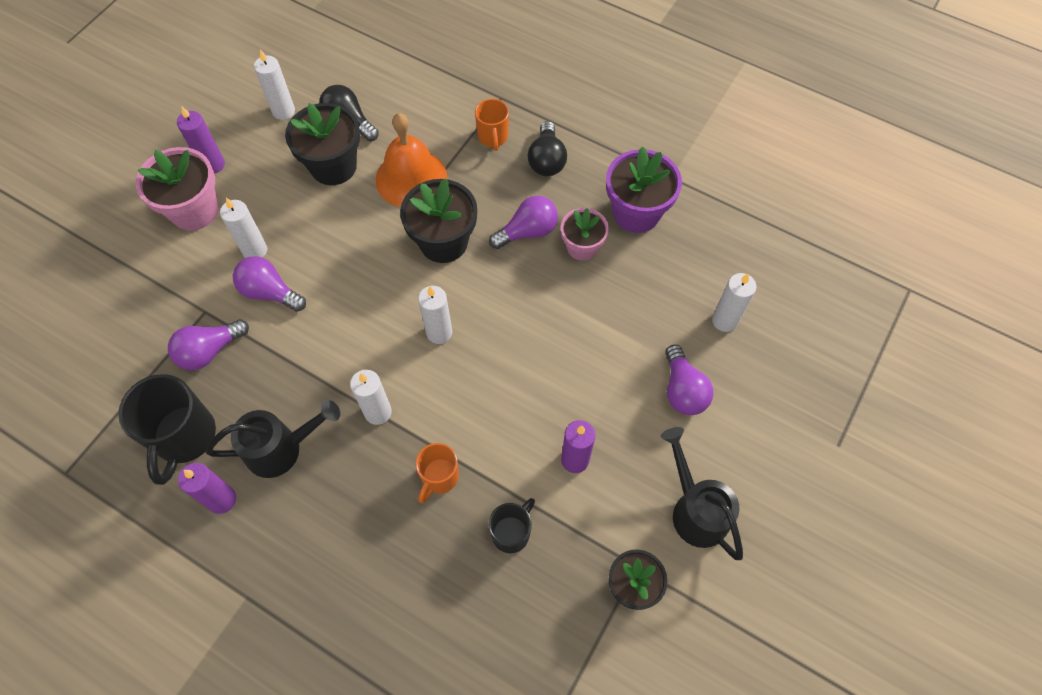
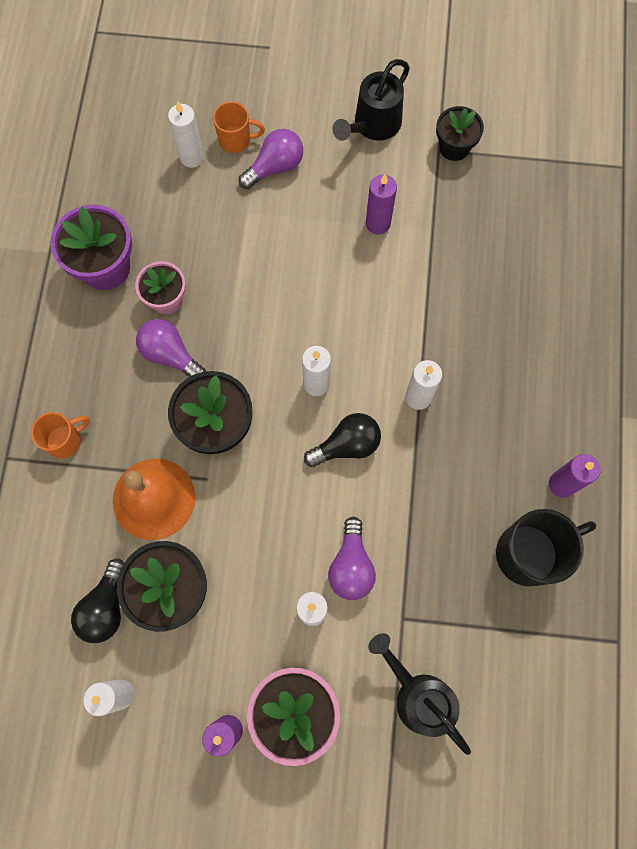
camera: 115 degrees left, 10 degrees up
(209, 351) = (440, 585): purple light bulb -> none
(281, 449) = (493, 460): black watering can -> black watering can (418, 696)
(439, 477) = (447, 319): orange mug -> orange mug (236, 140)
(511, 533) = (461, 245): black mug -> none
(546, 160) = (74, 374): black light bulb -> black light bulb (347, 445)

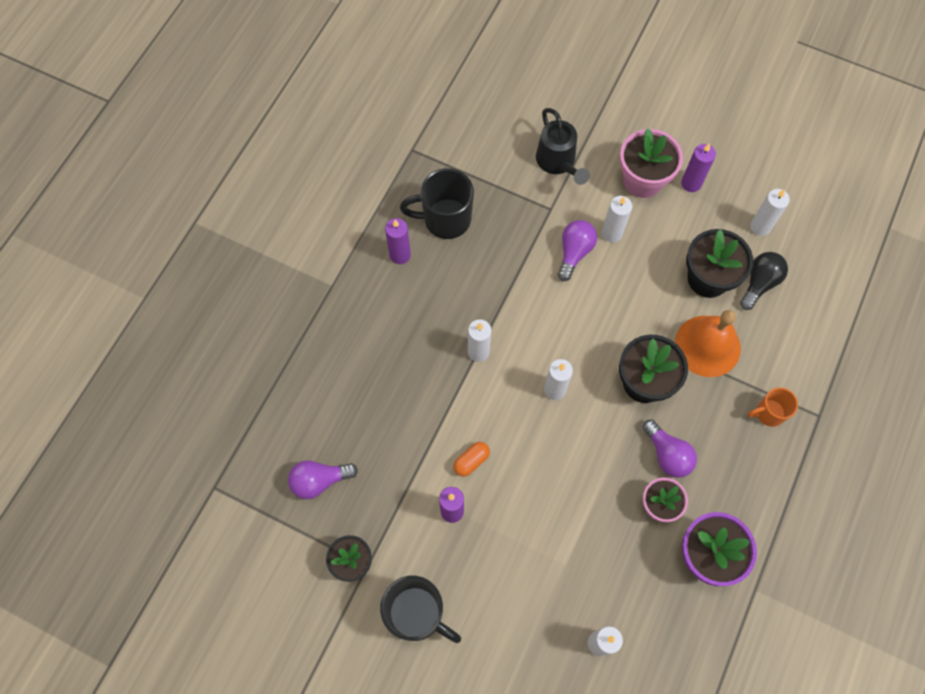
camera: 160 degrees left, 5 degrees down
(236, 140) = (552, 647): orange mug -> none
(275, 167) = (524, 603): purple light bulb -> purple light bulb (319, 481)
(347, 445) = (547, 335): black light bulb -> none
(373, 125) = (417, 614): black watering can -> black mug
(378, 277) = (471, 461): none -> orange capsule

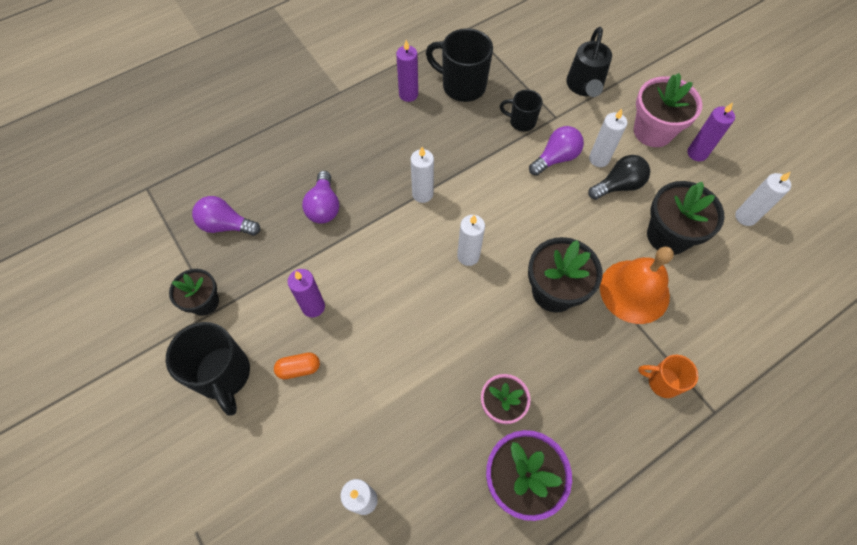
camera: 30 degrees right, 5 degrees down
(471, 461) = (357, 275): orange capsule -> orange capsule (299, 368)
(522, 230) = (521, 122): none -> black mug
(667, 454) = (537, 365): purple light bulb -> purple light bulb (324, 207)
(759, 283) = (718, 263): black light bulb -> black light bulb (618, 185)

